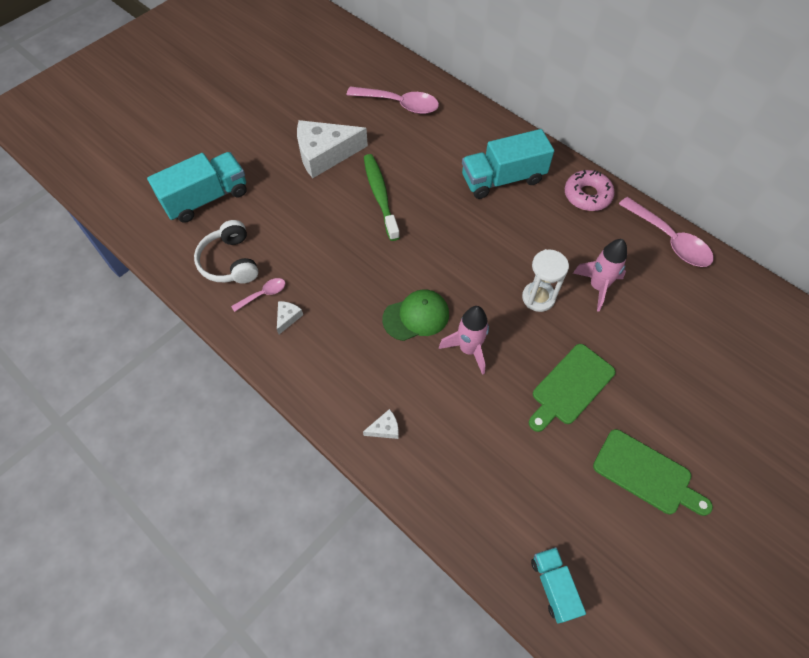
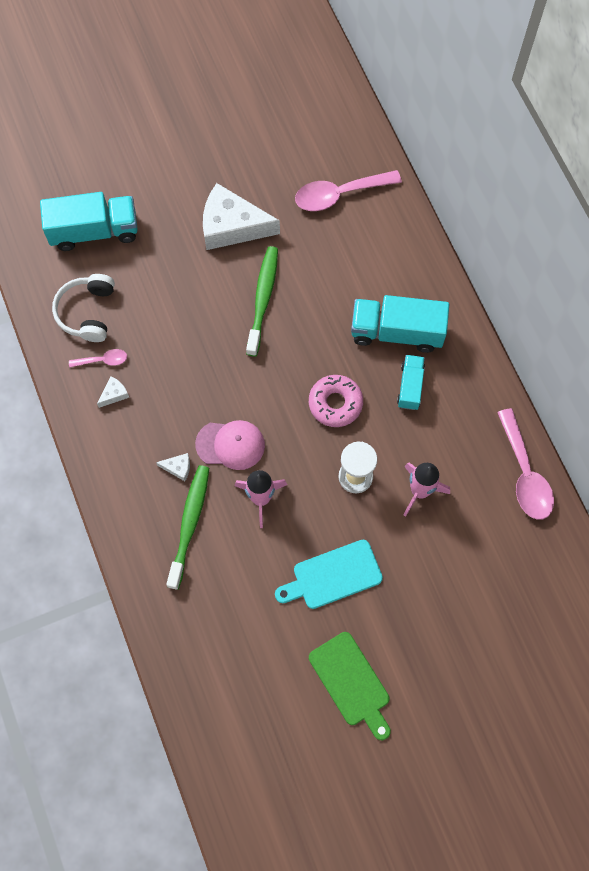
camera: 25 degrees right, 10 degrees up
(385, 428) = (149, 538): white cheese -> white cheese (178, 468)
(399, 104) = (339, 194): pink spoon -> pink spoon turned 120 degrees clockwise
(416, 316) = (230, 445): green cap -> pink cap
(416, 399) = (190, 524): none -> green toothbrush
(553, 586) = (217, 732): turquoise truck -> turquoise truck (410, 386)
(570, 387) = (333, 576): green cutting board -> turquoise cutting board
(587, 195) = (472, 388): pink donut -> pink donut (335, 403)

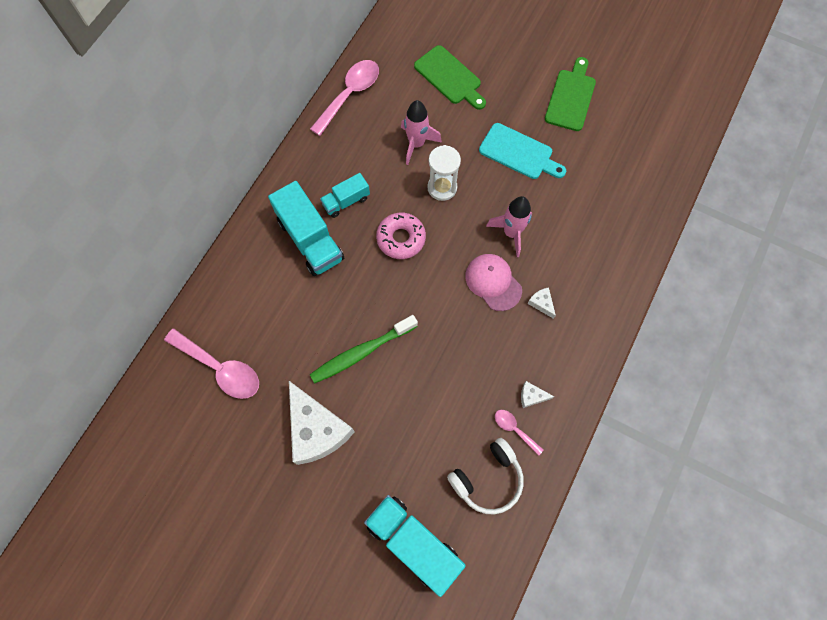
camera: 130 degrees left, 0 degrees up
(190, 524) = (571, 263): green toothbrush -> none
(471, 583) = (450, 77): none -> green cutting board

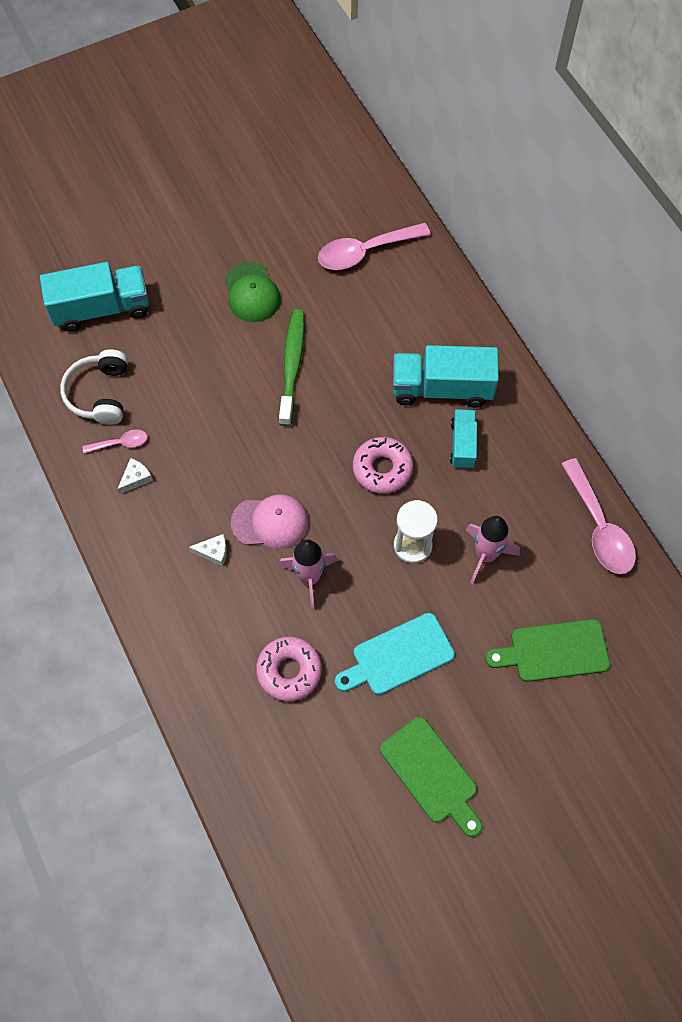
camera: 125 degrees right, 5 degrees down
(316, 429) = (252, 293): white cheese -> green cap
(578, 205) = (289, 671): none -> pink donut

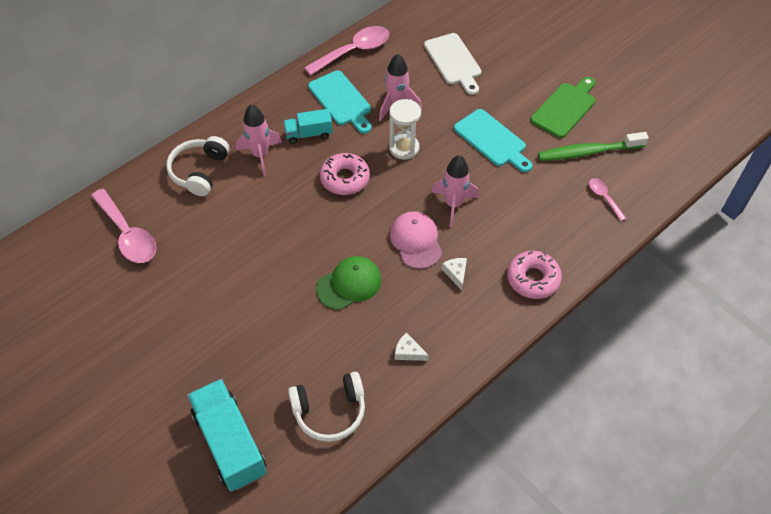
camera: 105 degrees left, 10 degrees down
(120, 443) = (377, 376): pink spoon -> pink spoon (604, 198)
(252, 293) = (188, 312): green cap -> green cap (349, 284)
(289, 671) = (531, 200): pink donut -> pink donut (533, 279)
(292, 365) = (261, 261): green toothbrush -> green toothbrush (588, 152)
(434, 325) = (199, 171): none -> white headphones
(442, 388) = (260, 155): turquoise truck -> pink rocket
(510, 492) = (341, 100): none -> turquoise cutting board
(554, 651) = (454, 61): green cutting board -> white cutting board

